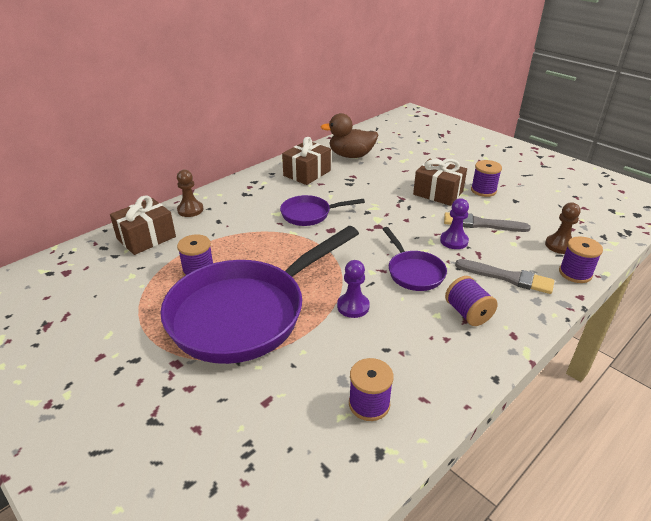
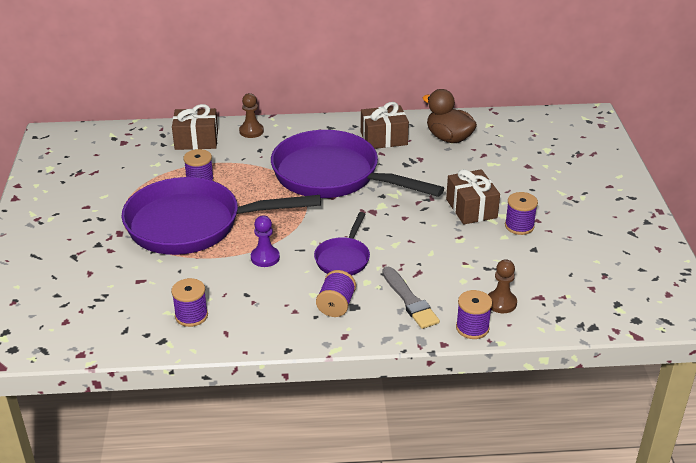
camera: 40 degrees right, 0 degrees up
(309, 214) = (333, 176): purple pan -> purple pan, size x2.15
(454, 241) = (414, 253): purple pawn -> none
(481, 224) = (463, 252): grey brush -> none

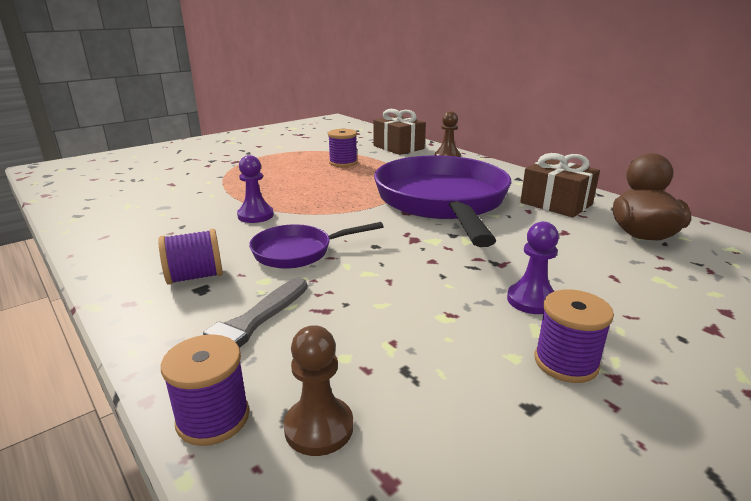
camera: 55 degrees right, 10 degrees down
(191, 316) = (126, 214): purple spool -> none
(193, 225) = (275, 177): purple pan -> none
(471, 208) = (531, 300): brown gift -> purple pawn

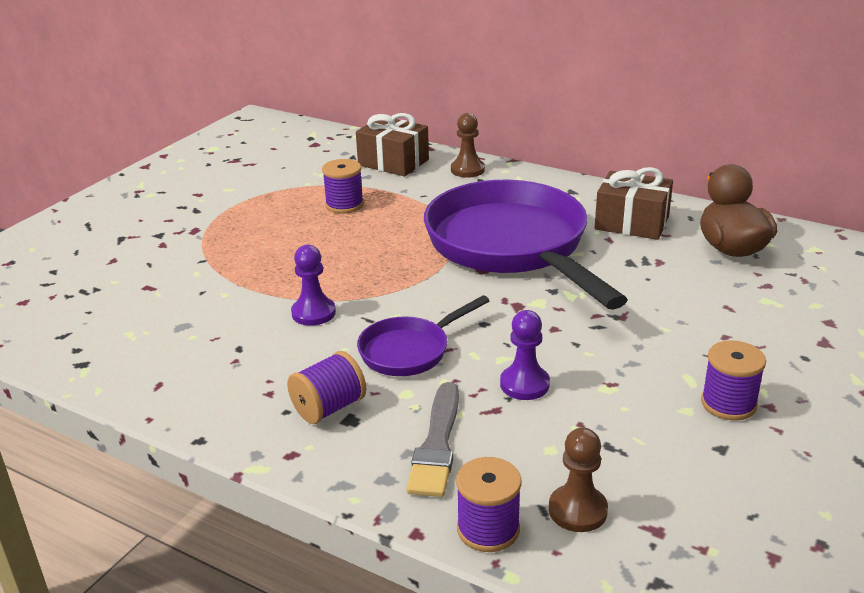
camera: 20 degrees left, 5 degrees up
(531, 300) = (671, 351): purple pawn -> purple pawn (524, 384)

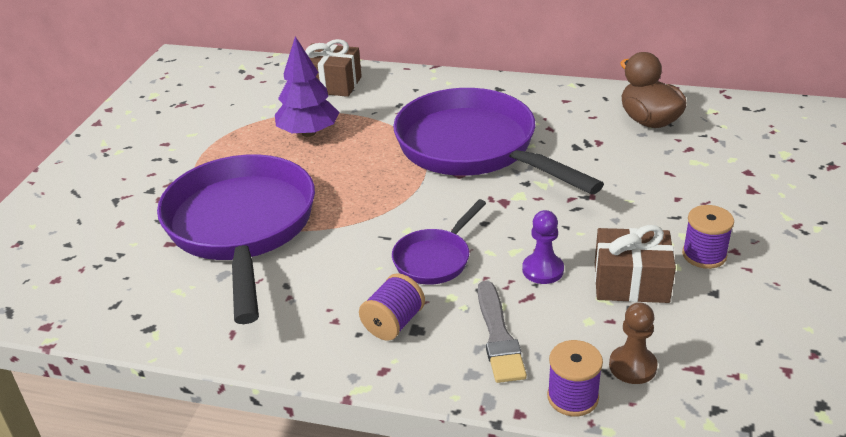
camera: 15 degrees left, 5 degrees up
(226, 285) = (241, 228): none -> purple pan
(313, 313) = (335, 240): purple pawn -> none
(344, 205) = (308, 133): purple spool -> purple tree
(467, 170) = (400, 82): brown pawn -> none
(631, 223) = (561, 110): brown gift -> brown gift (631, 282)

